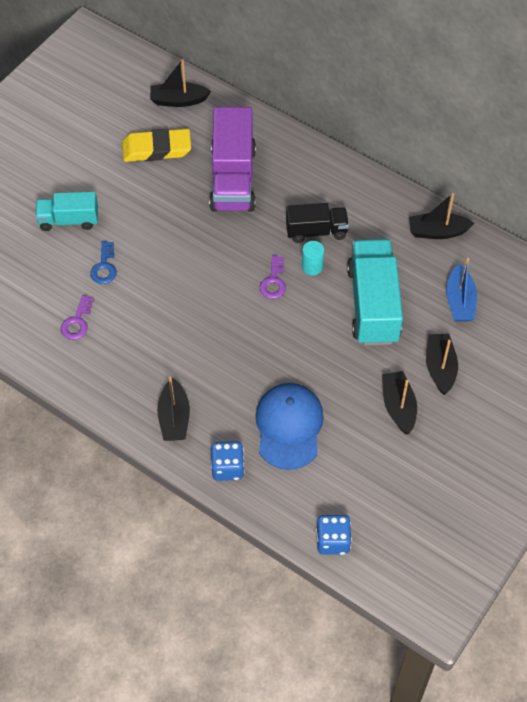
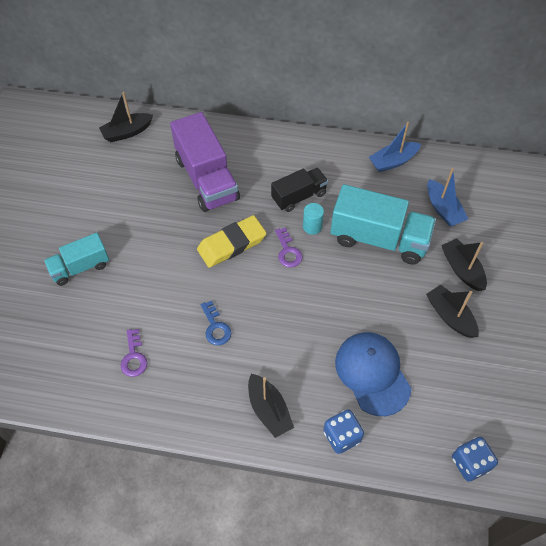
camera: 25 degrees left, 0 degrees up
(104, 267) = (134, 296): blue key -> blue key (215, 327)
(157, 149) = (129, 178): yellow eraser -> yellow eraser (232, 244)
(373, 305) = (379, 239): turquoise truck -> turquoise truck turned 135 degrees clockwise
(437, 232) = (393, 161): black boat -> blue boat

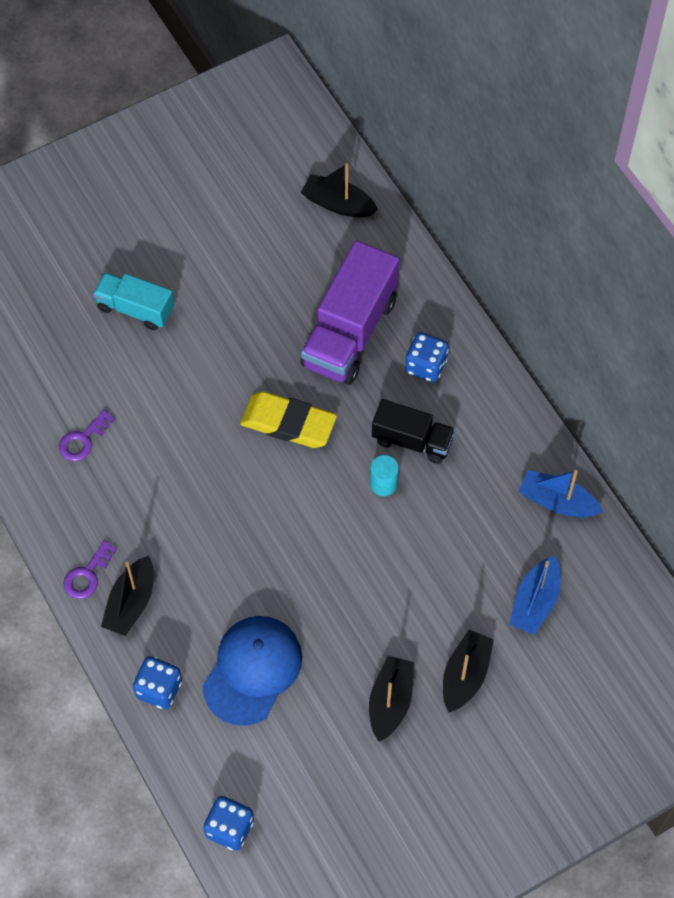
camera: 50 degrees right, 5 degrees up
(215, 327) = (178, 485): blue key -> none
(261, 161) = (426, 366): none -> blue dice
(288, 251) = (329, 483): purple key -> purple key (87, 575)
(379, 239) = (429, 562): turquoise truck -> none

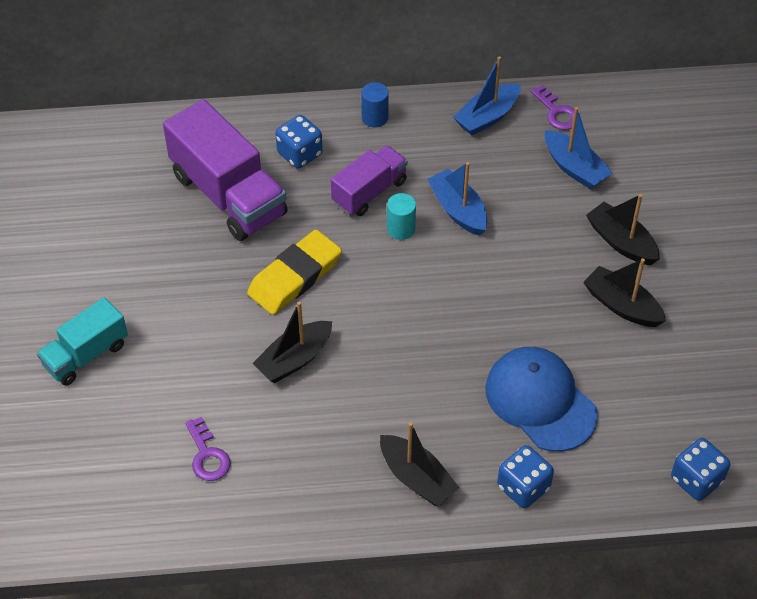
camera: 65 degrees left, 10 degrees down
(87, 575) = (365, 506): purple key -> purple key (557, 112)
(338, 204) = (85, 152): black boat -> black boat (294, 359)
(412, 440) = (369, 192): black truck -> purple truck
(430, 521) = (458, 210): none -> blue boat
(502, 407) = (375, 118): none -> blue cylinder

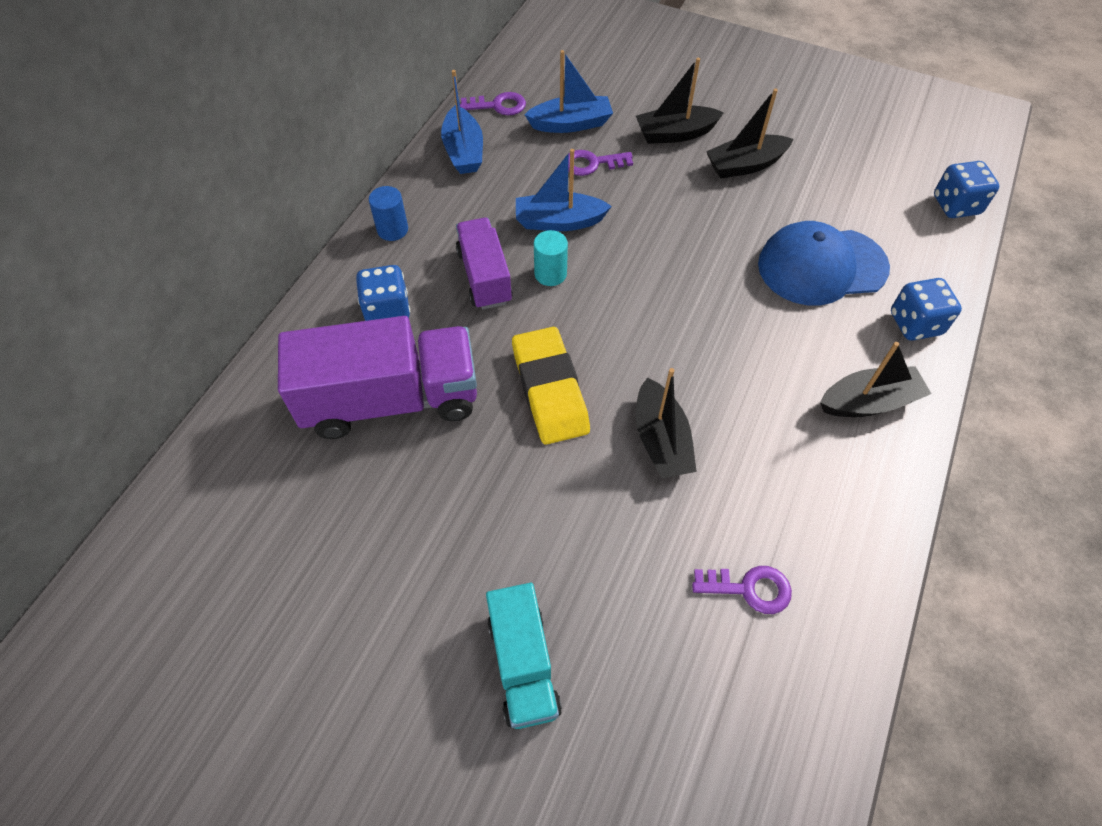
camera: 60 degrees left, 5 degrees up
(539, 202) = (592, 163): none -> purple key

